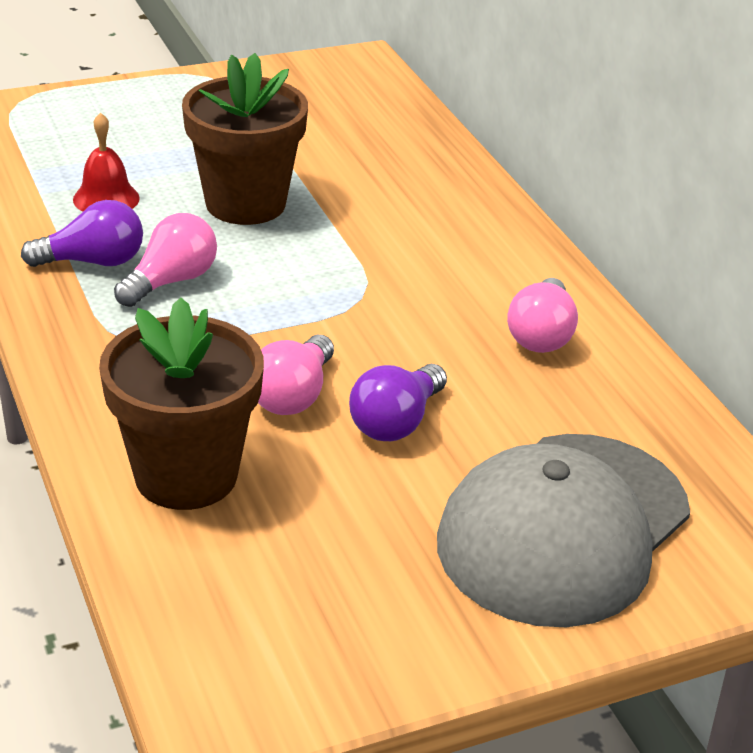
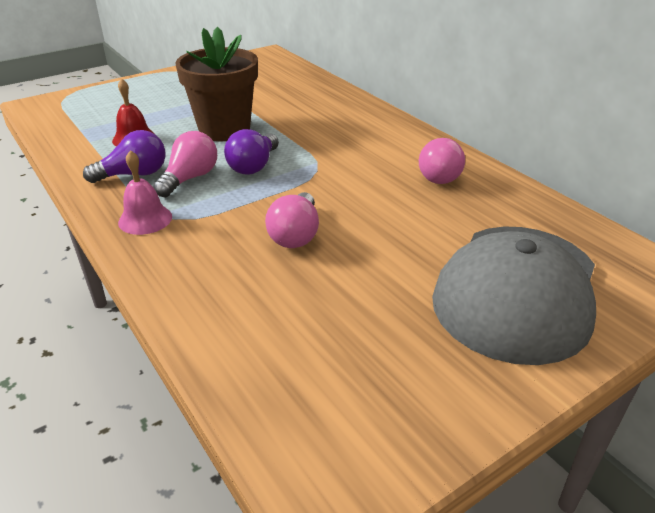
camera: 10 degrees left, 0 degrees up
(93, 336) = (145, 219): none -> pink bell
(186, 475) = (238, 301): brown flower pot -> none
(396, 422) = (371, 240): purple light bulb -> purple light bulb (254, 166)

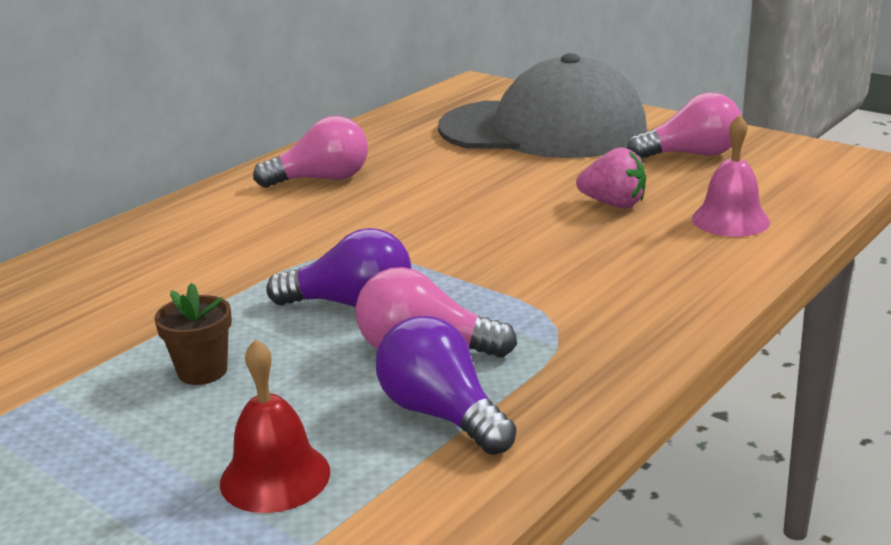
camera: 105 degrees left, 10 degrees down
(145, 219) = (579, 350): pink bell -> pink bell (730, 220)
(224, 130) = (202, 371): brown flower pot -> brown flower pot, size x0.42
(295, 235) = (530, 234): pink light bulb -> pink light bulb (691, 155)
(322, 283) = (613, 204): none -> pink strawberry

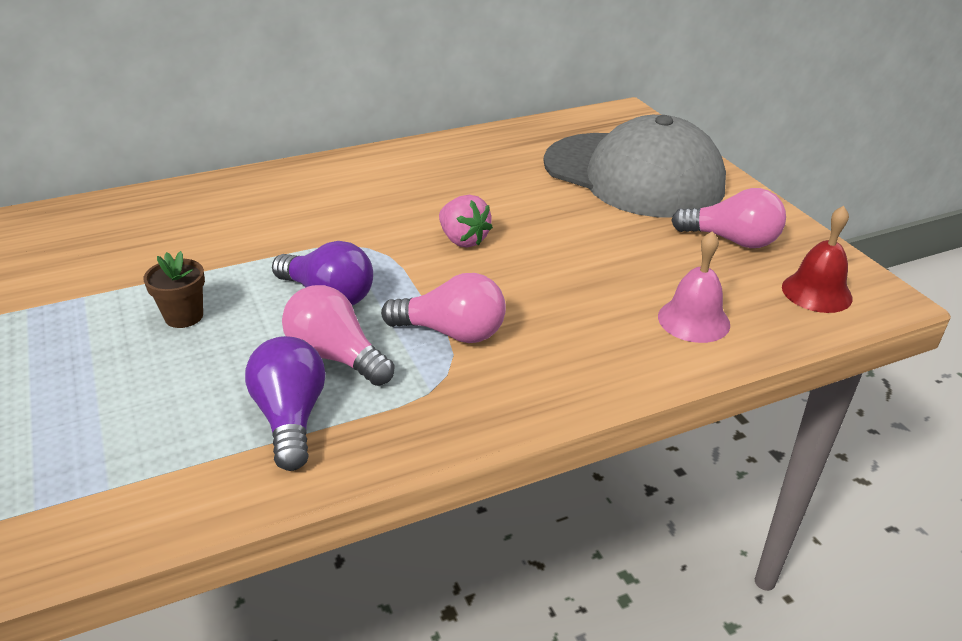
camera: 25 degrees right, 10 degrees up
(275, 477) = (142, 423): red bell -> red bell (816, 292)
(322, 179) = (419, 173): pink light bulb -> pink light bulb (452, 332)
(613, 204) = (612, 270): pink strawberry -> pink strawberry (463, 240)

